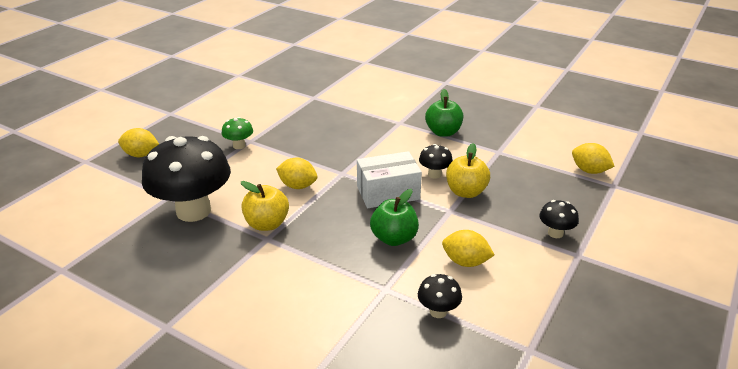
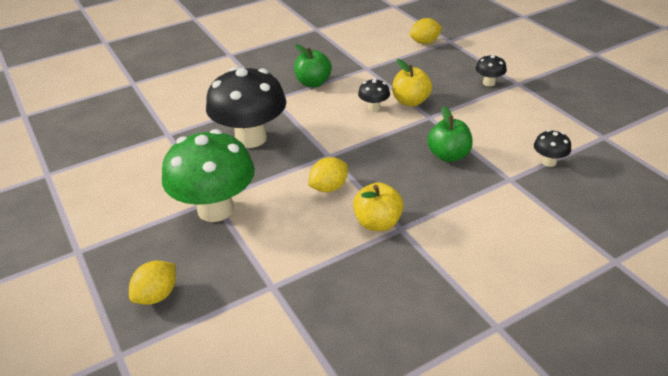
camera: 60 degrees left, 5 degrees up
(193, 211) = (317, 271): black mushroom -> black mushroom (251, 138)
(239, 146) = (215, 209): green mushroom -> green mushroom, size x2.32
(388, 193) = (382, 139): white box -> none
(465, 262) = (499, 131): yellow lemon -> none

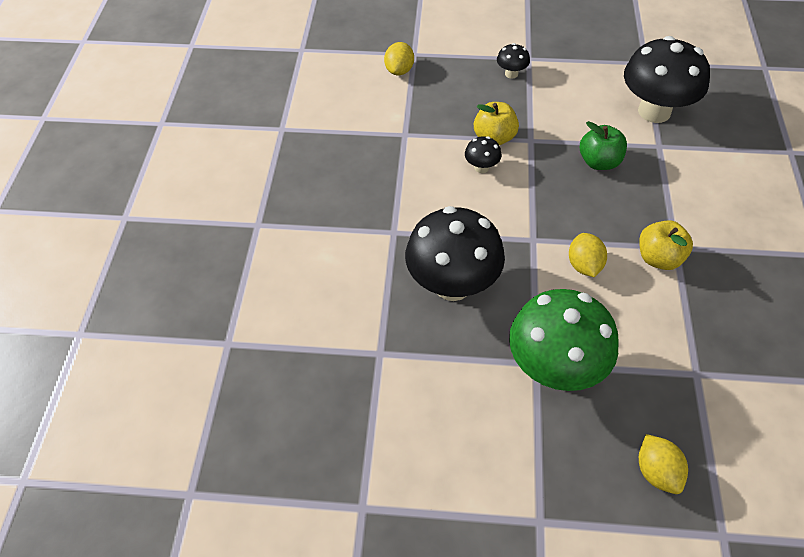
camera: 55 degrees left, 15 degrees up
(313, 83) = (392, 186): green apple -> none
(548, 162) = (654, 111): black mushroom -> black mushroom, size x2.32

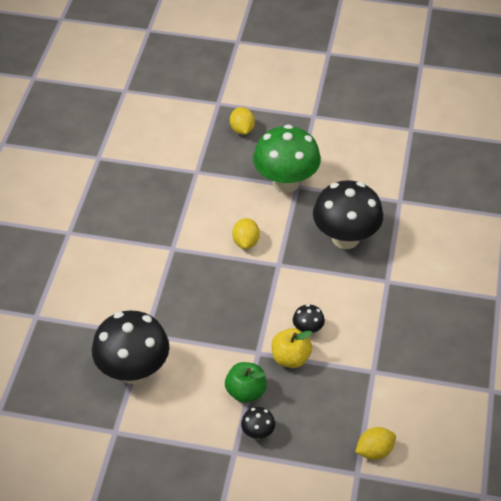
camera: 175 degrees left, 5 degrees down
(399, 70) = (374, 451): yellow lemon -> yellow lemon turned 45 degrees clockwise
(599, 162) = (204, 324): green apple -> green apple (246, 392)
(659, 258) = (189, 242): yellow apple -> none

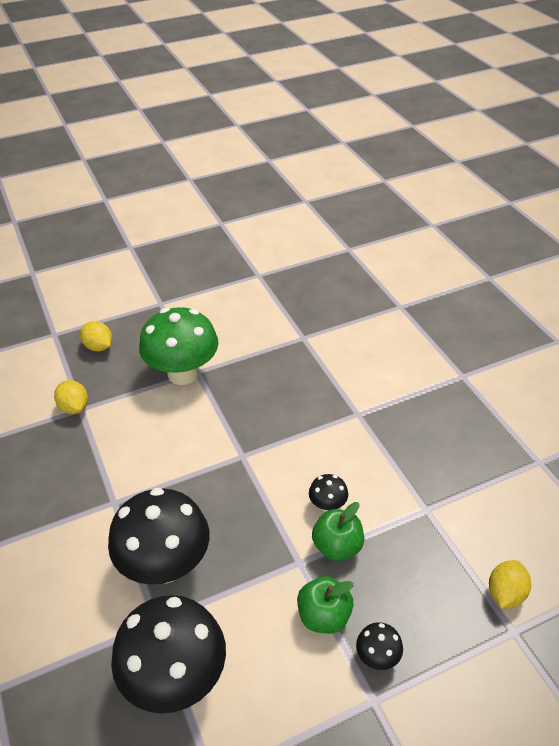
camera: 35 degrees left, 5 degrees down
(246, 242) = (190, 452): yellow lemon -> yellow lemon (74, 407)
(290, 358) = (337, 546): yellow apple -> green apple
(345, 238) = (284, 395): black mushroom -> black mushroom (165, 565)

